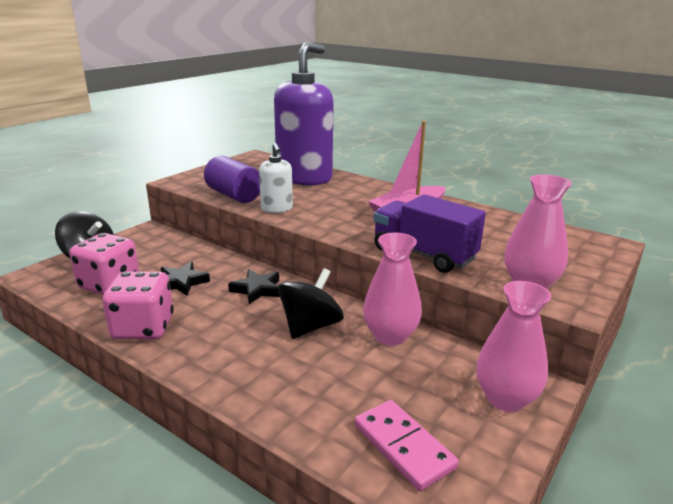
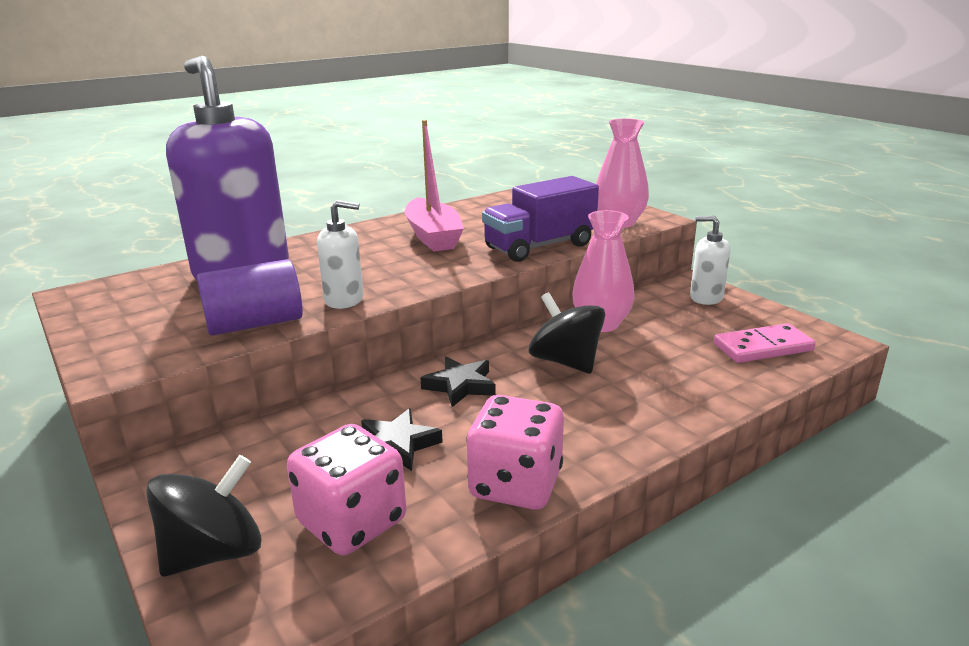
camera: 70 degrees left, 0 degrees up
(505, 399) = (706, 297): pink vase -> white soap dispenser

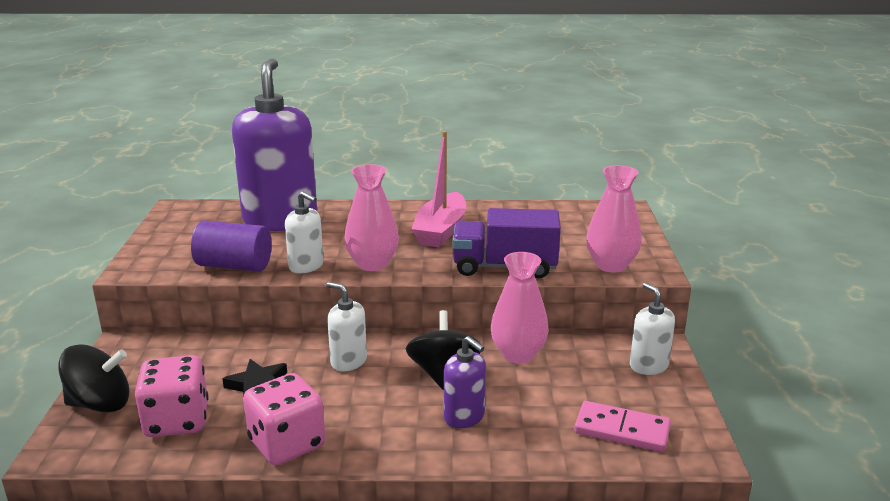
camera: 35 degrees right, 0 degrees up
(413, 278) = (372, 264): none -> pink vase
(460, 385) = (348, 361): black star -> white soap dispenser
(637, 387) = (464, 417): none -> purple soap dispenser

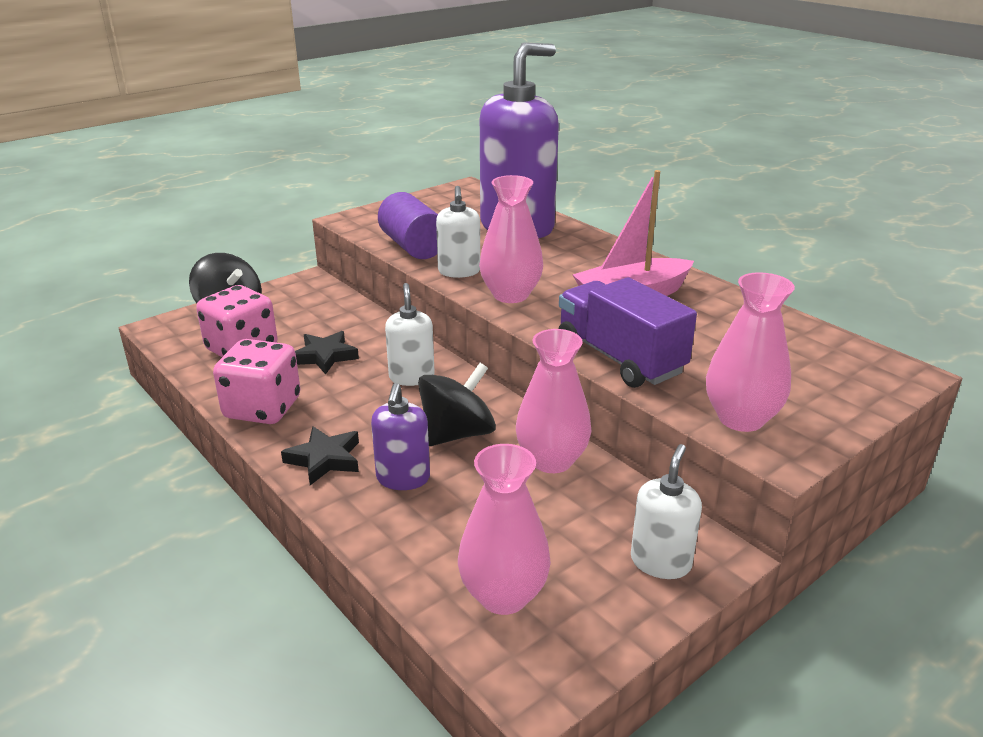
camera: 50 degrees right, 5 degrees up
(398, 441) = (324, 459): none -> black star
(622, 430) = (503, 595): pink domino -> pink vase

